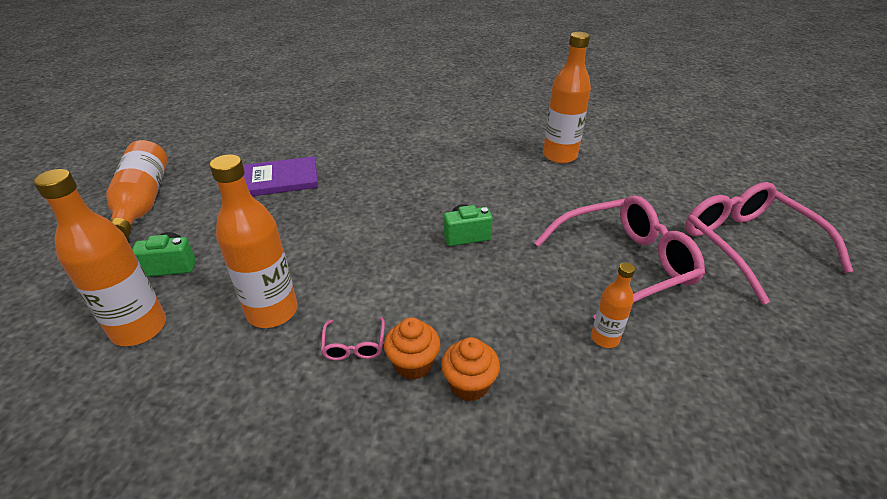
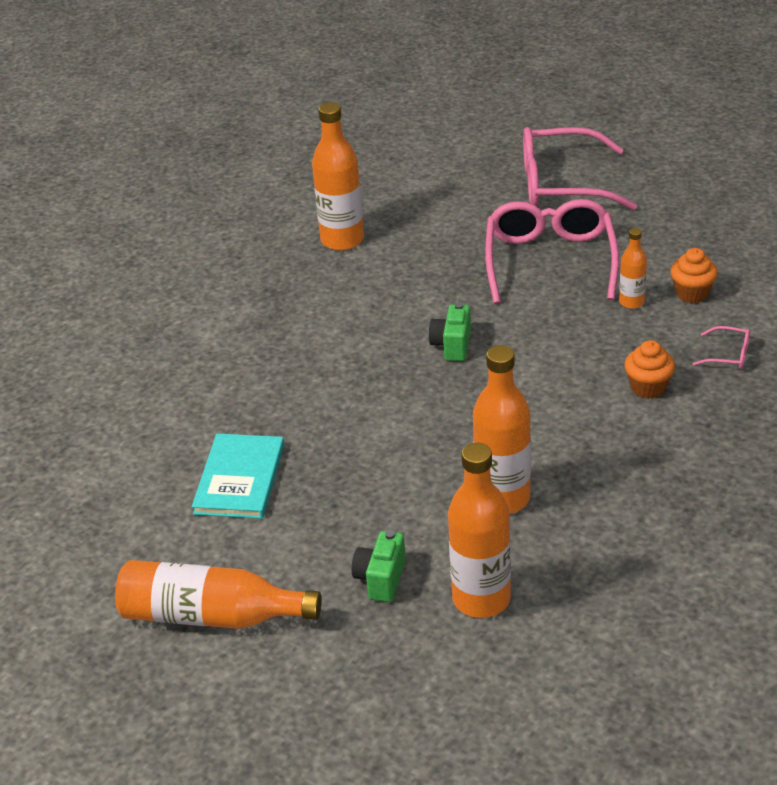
camera: 65 degrees left, 0 degrees up
(279, 179) = (239, 479): purple book -> turquoise book
(354, 346) = (576, 447): pink glasses -> pink glasses (729, 355)
(413, 364) = (613, 414): orange cupcake -> orange cupcake (692, 293)

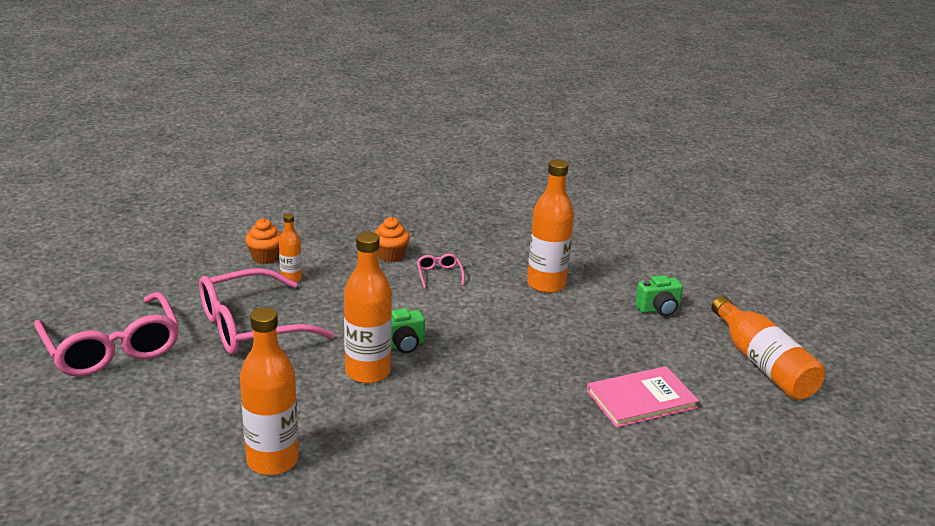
camera: 125 degrees left, 10 degrees down
(239, 479) = (641, 399): turquoise book -> pink book
(481, 599) = (633, 272): orange bottle -> orange bottle (367, 372)
(729, 355) = (333, 234): pink glasses -> pink glasses (439, 274)

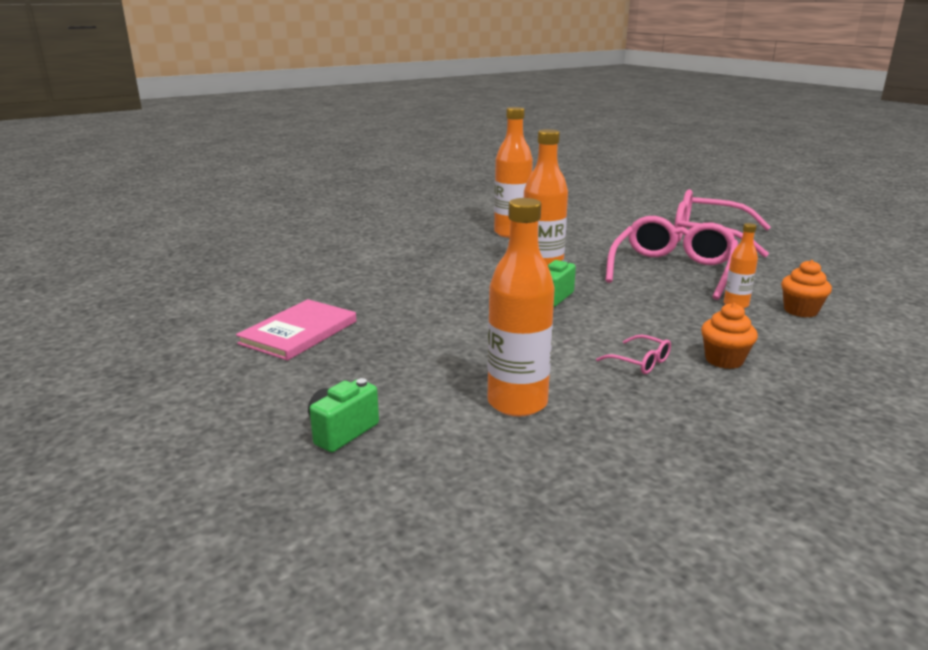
camera: 145 degrees right, 5 degrees down
(763, 364) = (164, 414): orange bottle -> none

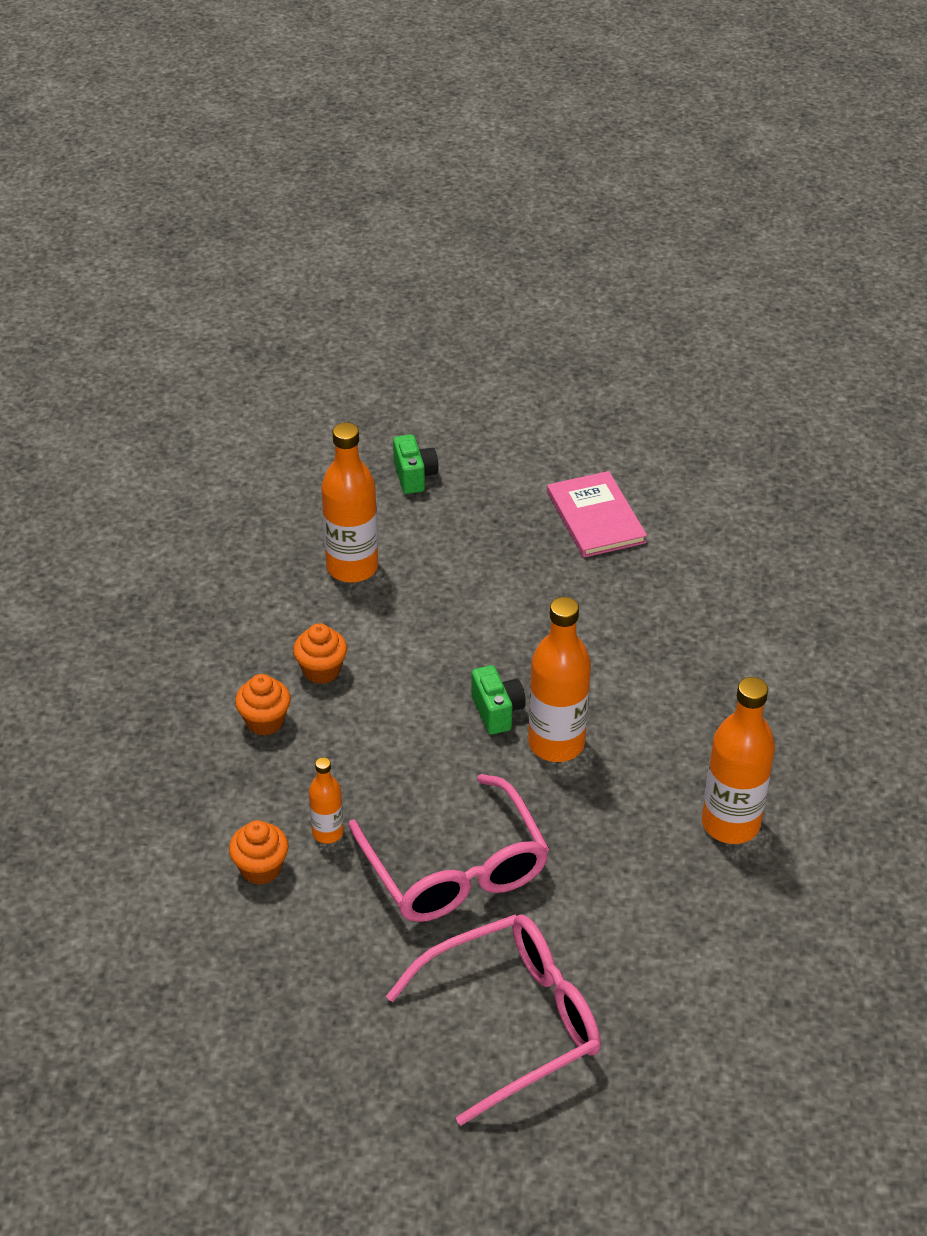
camera: 130 degrees right, 20 degrees up
(641, 362) = (321, 670): pink glasses -> orange cupcake

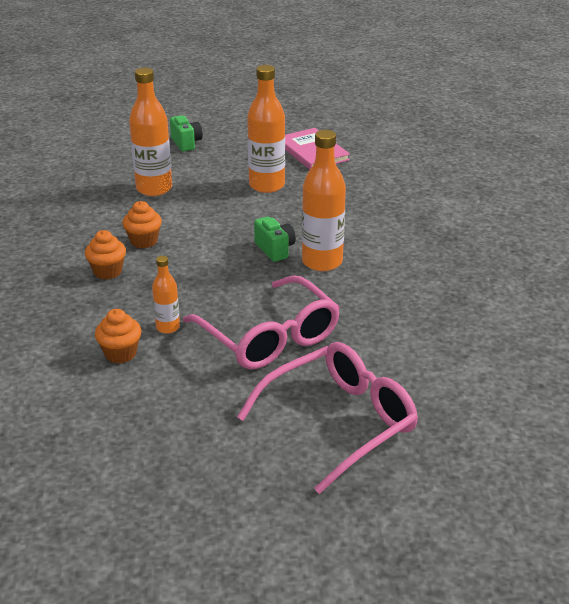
camera: 10 degrees left, 10 degrees down
(730, 824) = (459, 291): orange bottle -> orange bottle (267, 185)

